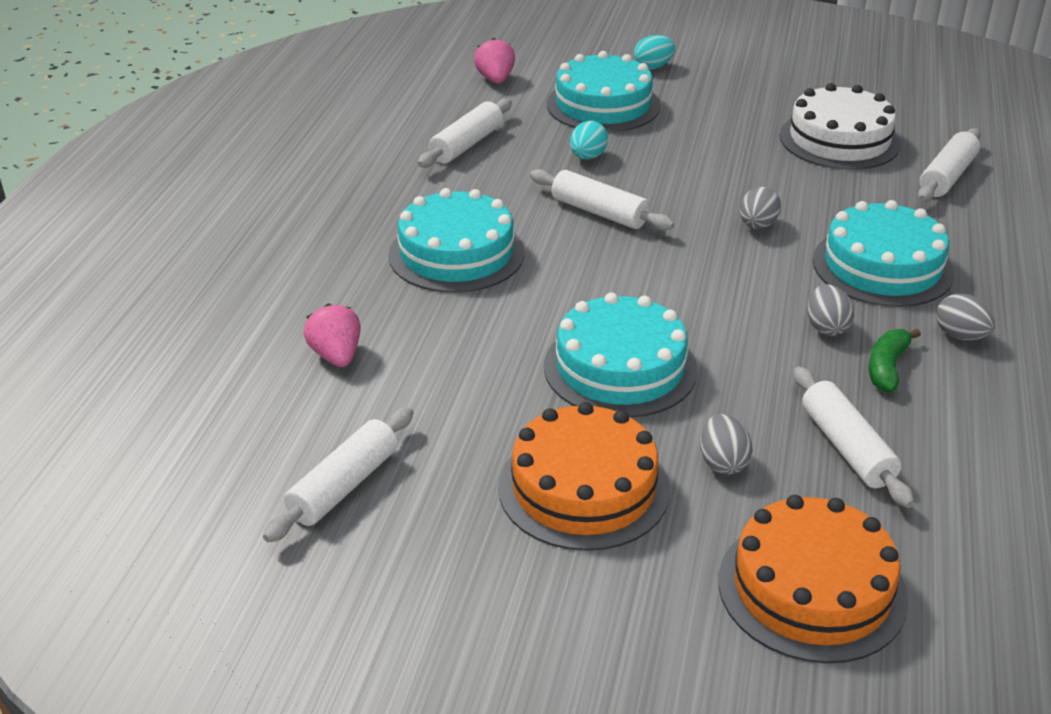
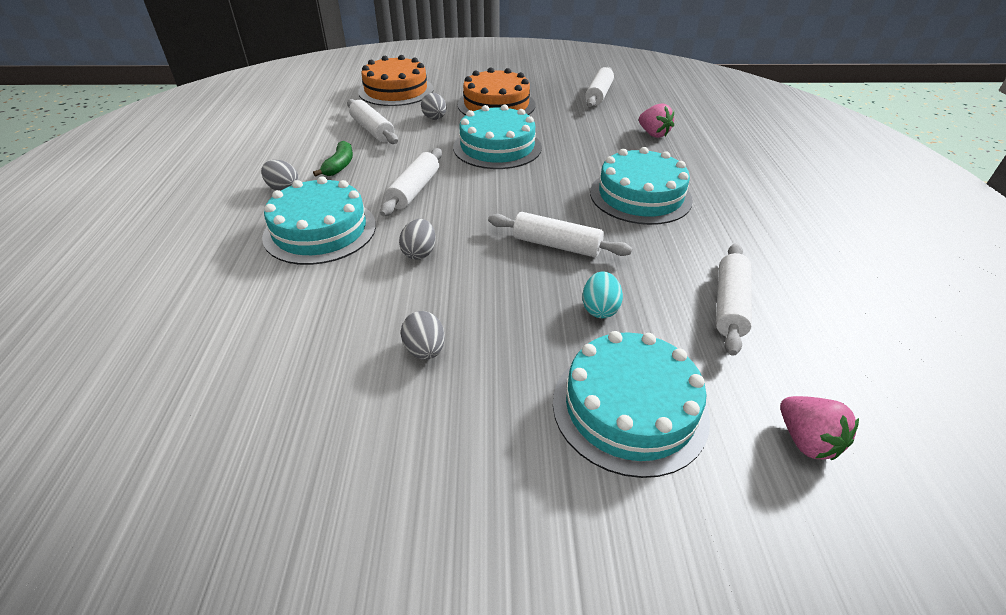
camera: 165 degrees right, 5 degrees up
(653, 67) = (603, 540): turquoise egg -> none
(826, 327) = (373, 182): grey egg -> grey egg (425, 350)
(839, 140) = (317, 392): white cake -> none
(947, 177) = (209, 347): white rolling pin -> white rolling pin (414, 190)

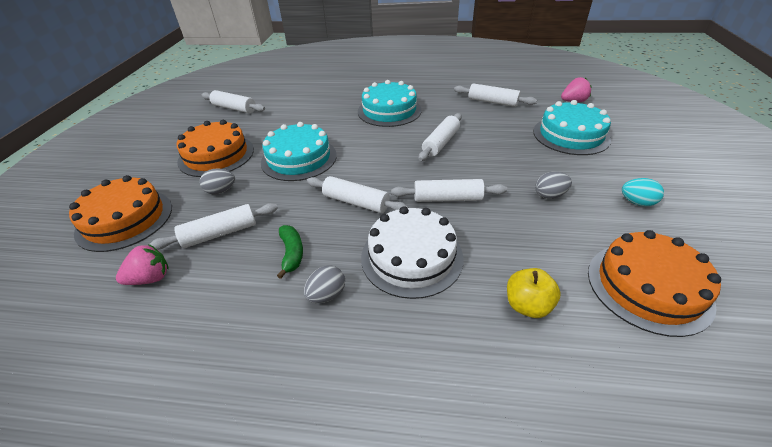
camera: 80 degrees left, 0 degrees up
(216, 425) = (648, 286): none -> orange cake
(227, 308) = (527, 305): none -> yellow apple
(320, 230) = (411, 257): turquoise cake -> white cake
(339, 166) = (292, 253): green banana -> green banana turned 60 degrees clockwise
(419, 253) = (447, 198): grey egg -> white rolling pin
(599, 309) = (501, 135): turquoise egg -> turquoise egg (637, 202)
(653, 134) = (311, 97): pink strawberry -> pink strawberry (150, 278)

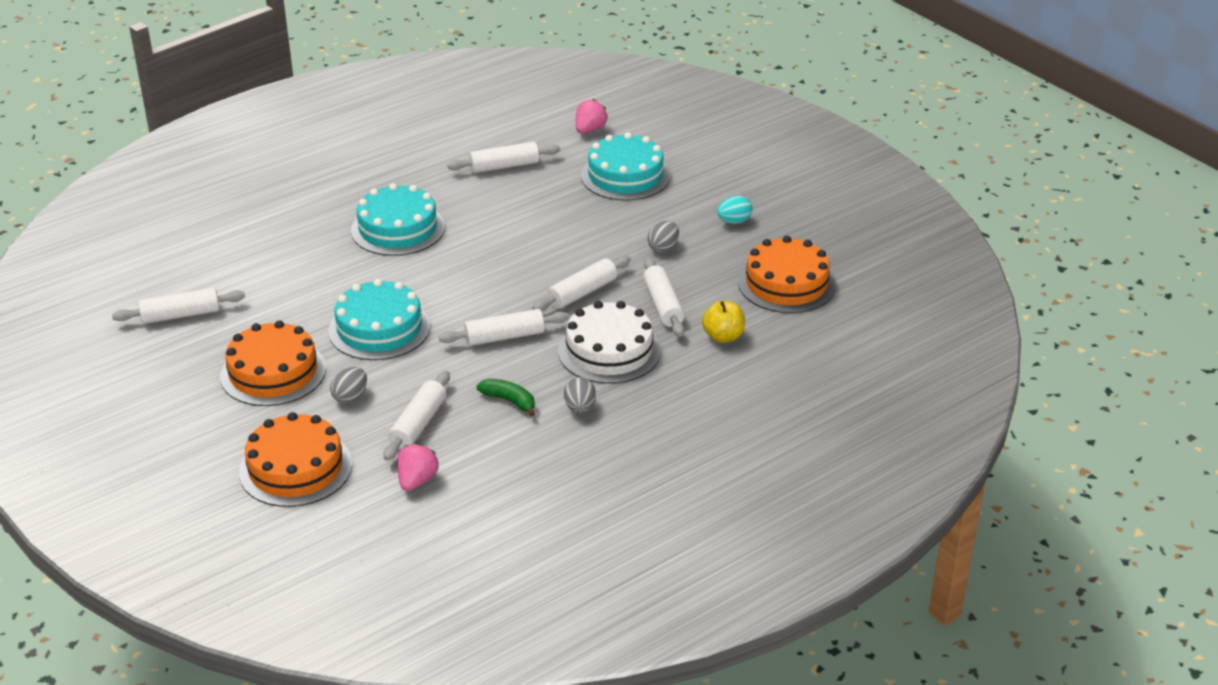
camera: 45 degrees left, 5 degrees down
(441, 143) = (508, 242): white rolling pin -> white rolling pin (663, 305)

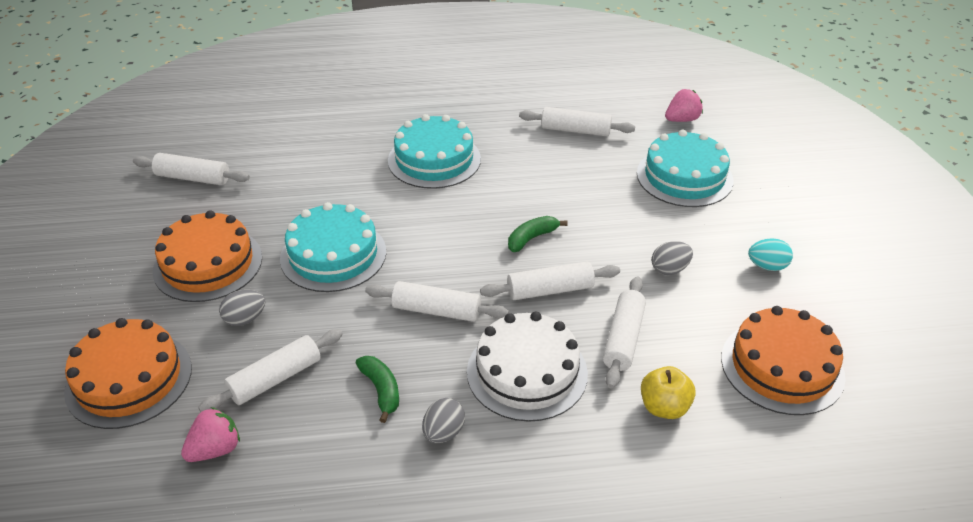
camera: 30 degrees right, 5 degrees up
(537, 261) = (532, 238): none -> green banana

